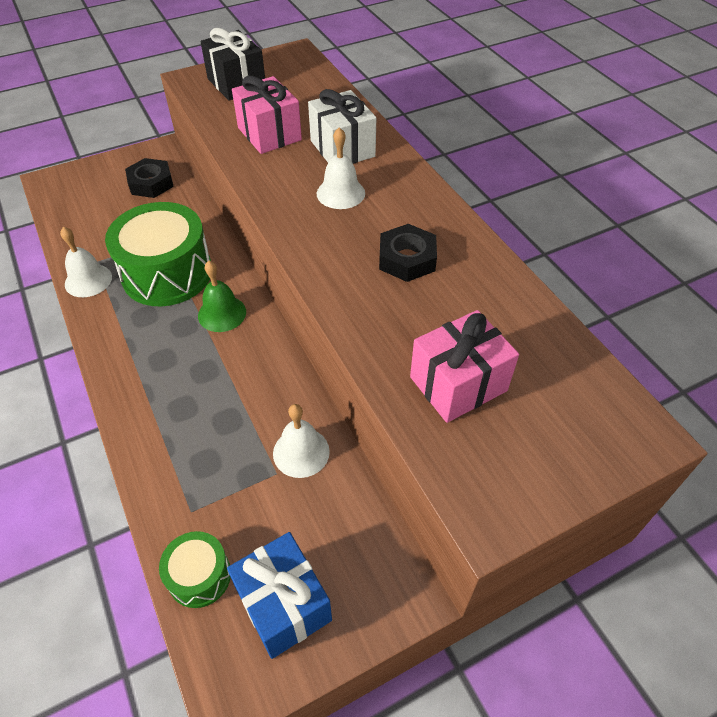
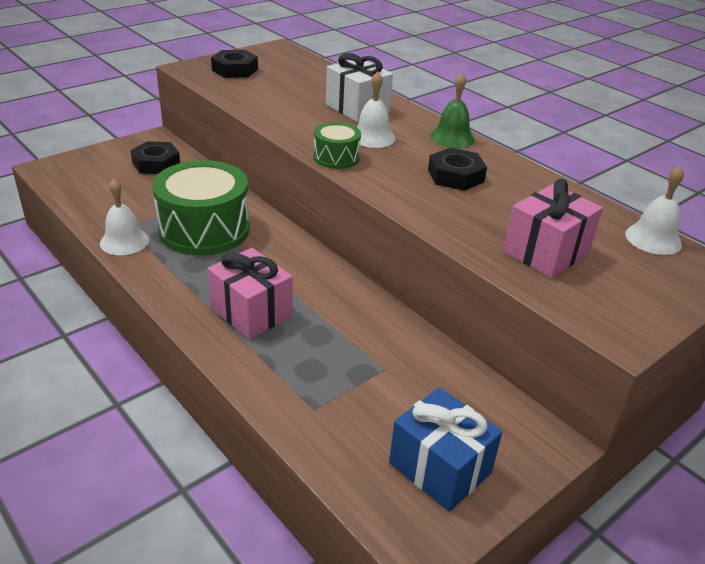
camera: 15 degrees left, 15 degrees down
(199, 576) = (347, 458): green drum -> green drum (336, 157)
(222, 313) = (273, 255): green bell -> green bell (452, 138)
(236, 83) = (235, 70): black gift -> black nut
(269, 134) = (285, 102): pink gift -> pink gift (251, 312)
(301, 452) = (400, 350): white bell -> white bell (653, 239)

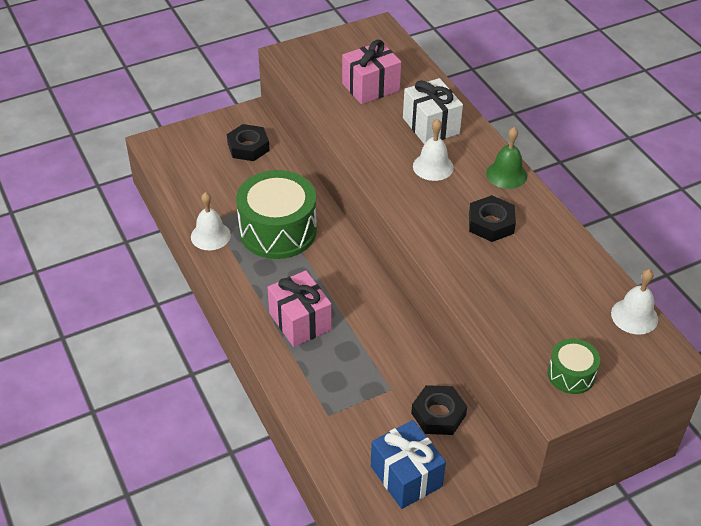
camera: 15 degrees right, 10 degrees up
(235, 70) = (330, 60): black nut -> black nut (438, 414)
(336, 157) = (393, 189): green drum -> green drum (571, 374)
(546, 252) = (533, 318): pink gift -> pink gift (370, 87)

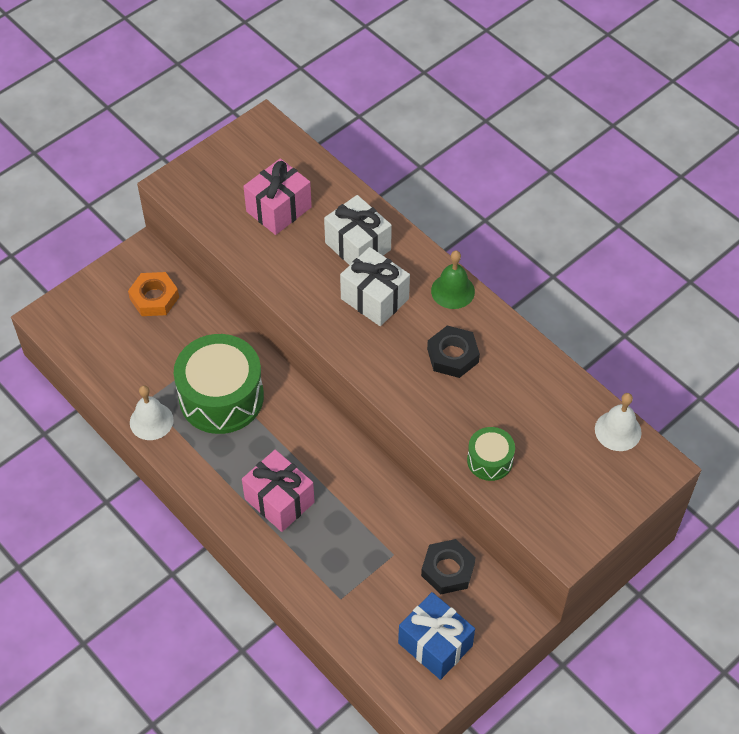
camera: 15 degrees left, 10 degrees up
(248, 147) = (154, 298): black nut -> orange nut
(433, 166) = (374, 299): white bell -> white gift
(571, 374) = (573, 511): green drum -> green drum (490, 460)

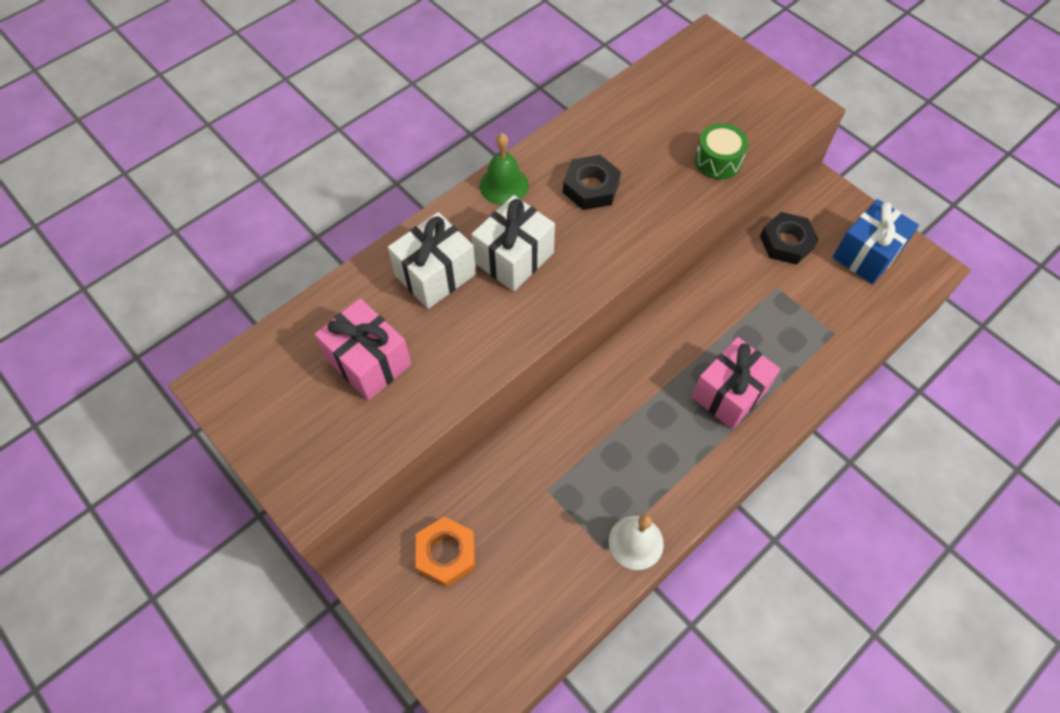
camera: 90 degrees left, 5 degrees up
(221, 397) = (597, 461): green drum -> none
(618, 430) = (672, 64): white bell -> none

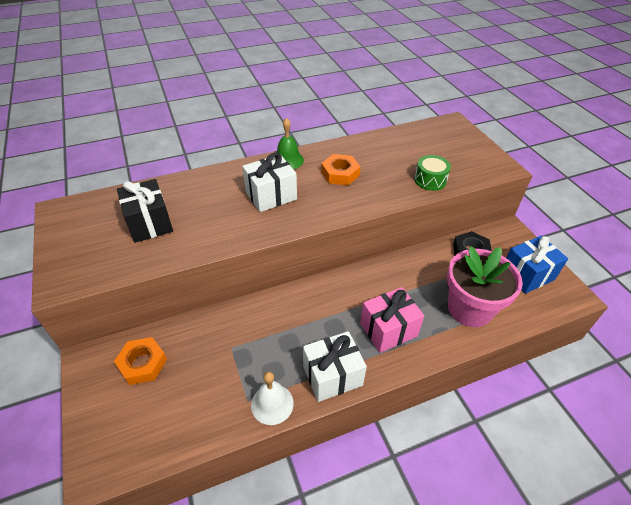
camera: 20 degrees right, 15 degrees down
(369, 362) = (149, 223): pink gift -> black gift
(435, 275) = (219, 191): white gift -> white gift (332, 375)
(591, 187) = (340, 174): black nut -> orange nut
(815, 329) = (469, 309): none -> pink flower pot

